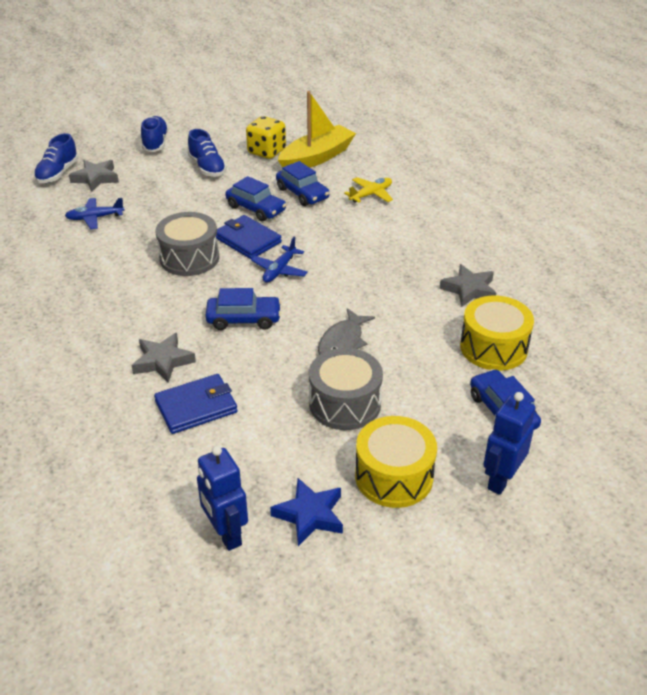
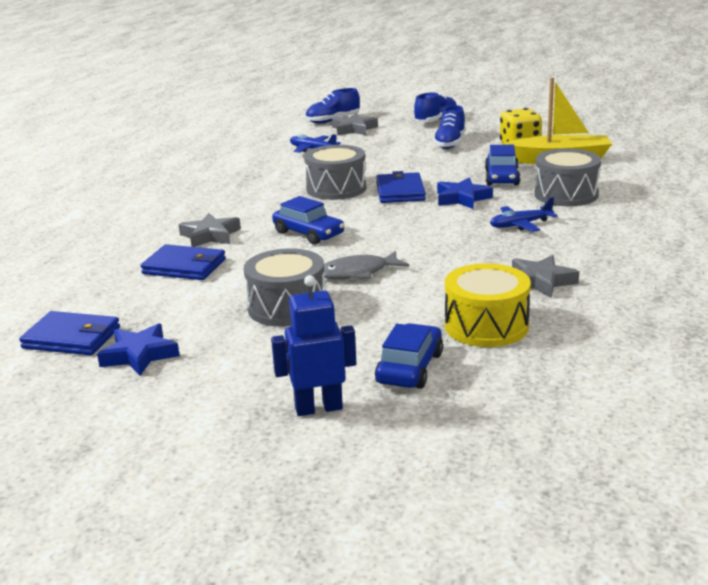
camera: 45 degrees right, 15 degrees down
(226, 534) = (72, 338): blue robot -> blue wallet
(256, 209) = (443, 176): blue car -> none
(279, 270) = (391, 216): blue plane -> blue plane (520, 225)
(305, 228) = (462, 198): none -> blue star
(371, 194) = (566, 194): yellow plane -> grey drum
(394, 476) = (238, 364): yellow drum -> none

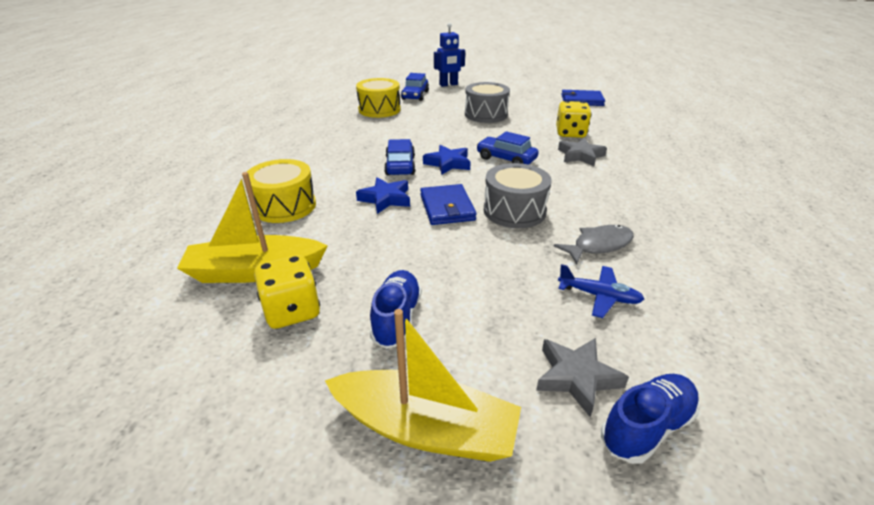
camera: 170 degrees right, 10 degrees up
(139, 355) = (539, 96): blue star -> blue star (448, 163)
(184, 267) = (570, 133): blue wallet -> yellow dice
(358, 273) = (455, 132): grey fish -> grey fish (598, 245)
(436, 120) = (425, 428): blue shoe -> yellow boat
(502, 177) = (339, 232): blue car -> blue car (400, 166)
(520, 225) = (341, 170): blue plane -> none
(540, 282) = (343, 130): grey star -> none
(566, 194) = (284, 206): grey drum -> yellow drum

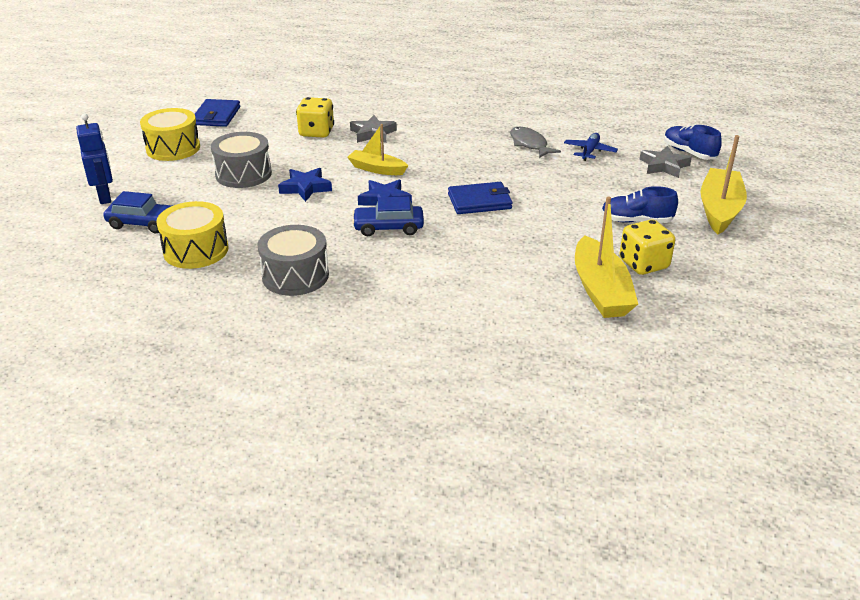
camera: 90 degrees left, 0 degrees up
(284, 206) = (484, 292): yellow drum -> yellow drum (173, 148)
(386, 199) = (465, 233): blue star -> blue star (305, 188)
(506, 159) = (377, 169): blue car -> yellow boat
(514, 211) = (482, 171): grey drum -> grey drum (295, 276)

